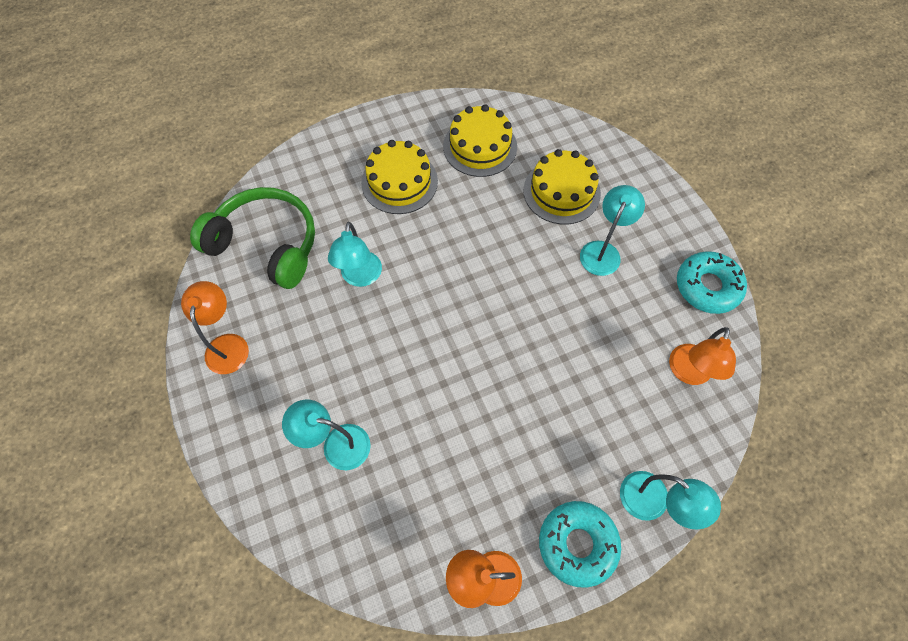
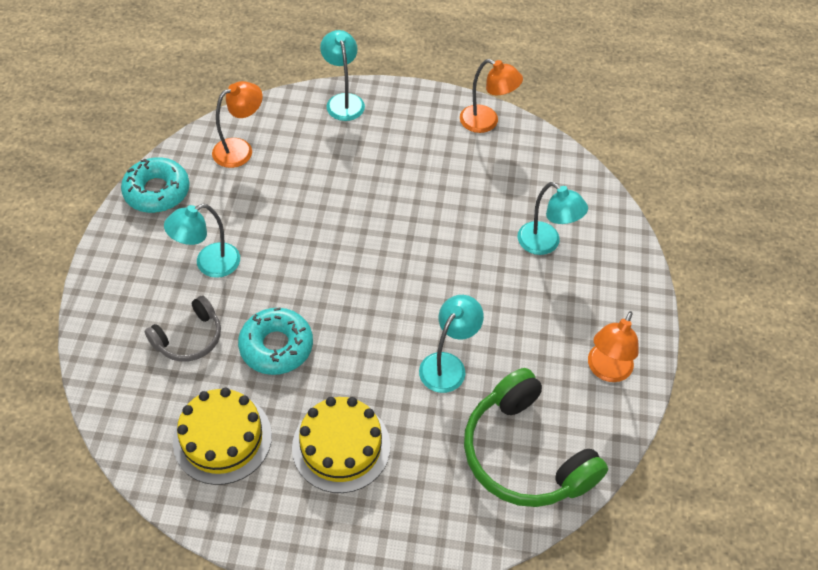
camera: 150 degrees left, 10 degrees down
(561, 192) = (189, 338): yellow cake -> grey headphones
(577, 544) = (412, 108): turquoise donut -> turquoise donut (276, 346)

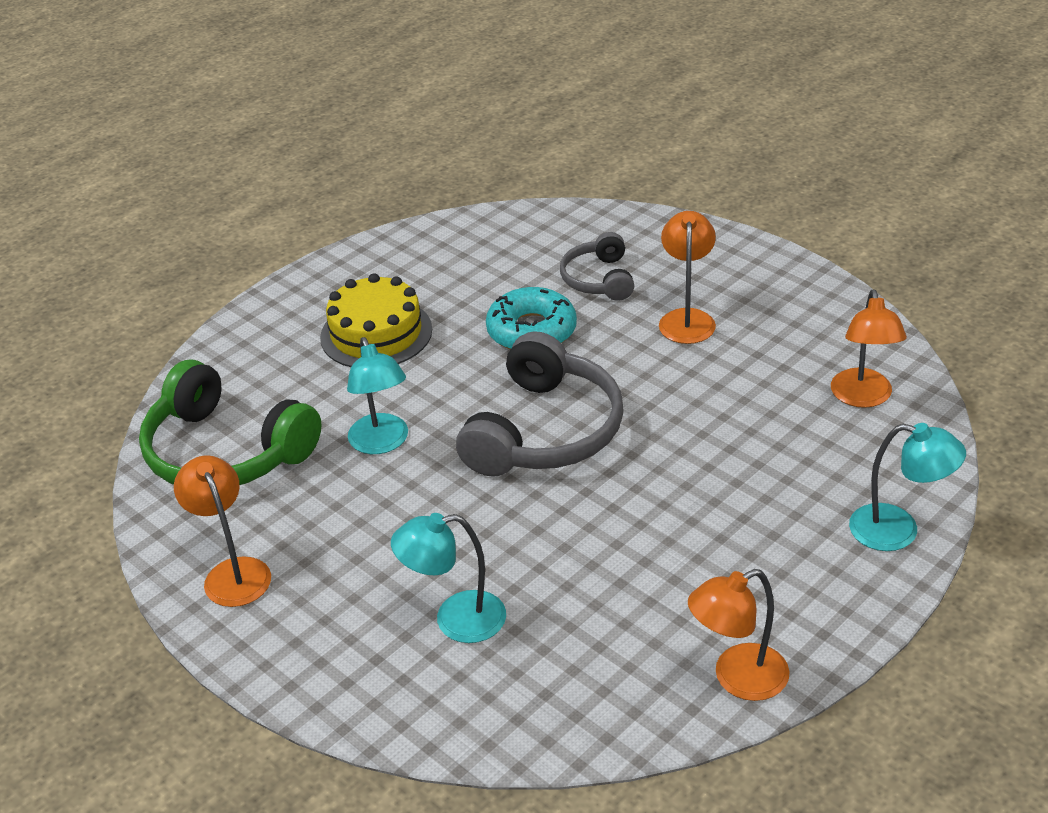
camera: 130 degrees right, 15 degrees down
(157, 191) = (834, 312): turquoise donut -> none
(209, 264) = (687, 318): turquoise lamp -> orange lamp
(222, 438) = (464, 268): yellow cake -> none
(374, 283) = (545, 431): none -> grey headphones
(524, 454) = (225, 452): green headphones -> green headphones turned 150 degrees counterclockwise

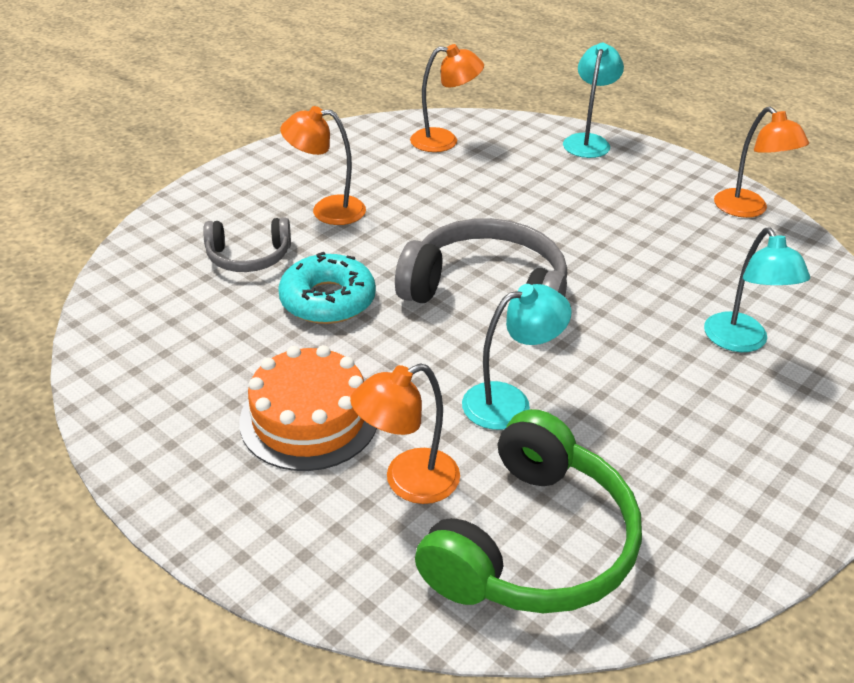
camera: 95 degrees left, 0 degrees up
(233, 572) = (731, 508): orange lamp -> orange lamp (408, 482)
(376, 333) = (309, 418): yellow cake -> orange cake

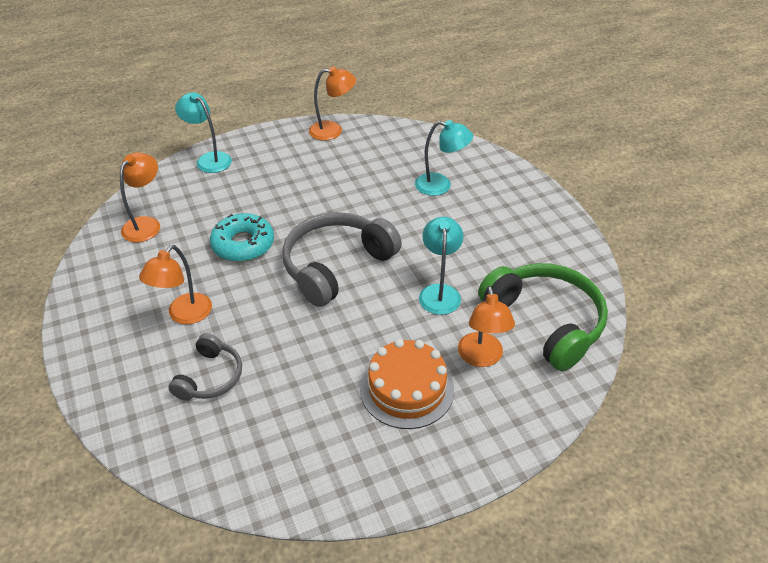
camera: 65 degrees left, 5 degrees up
(328, 300) = (293, 346): turquoise donut -> turquoise donut (243, 244)

